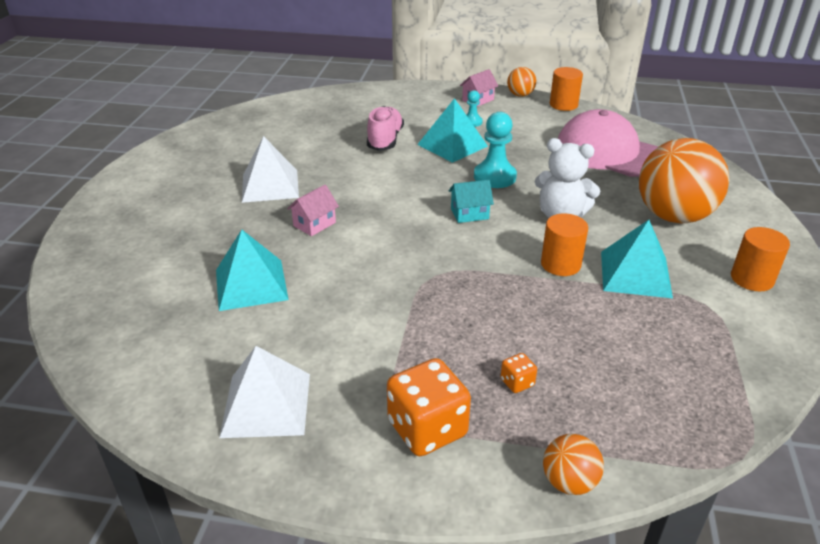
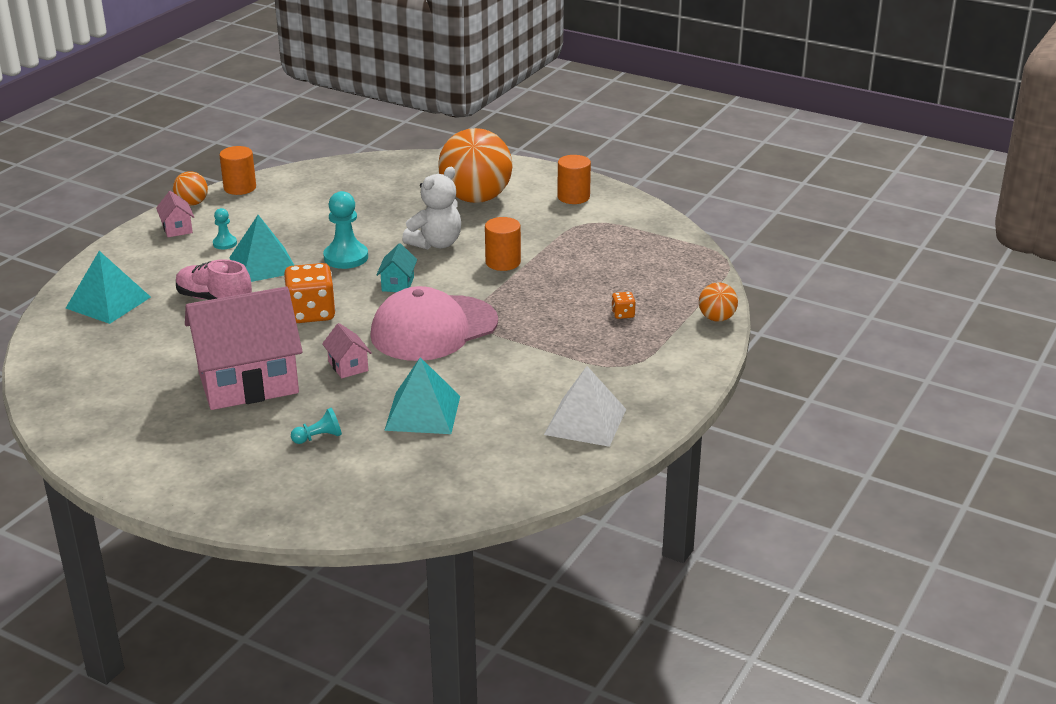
camera: 70 degrees left, 5 degrees down
(197, 239) = (319, 437): none -> turquoise pawn
(270, 185) = (248, 382): white pyramid -> pink house
(427, 428) = (647, 358): orange dice -> orange dice (311, 313)
(609, 153) = (355, 193): pink cap -> pink cap (434, 329)
(635, 274) = (536, 237): turquoise pyramid -> turquoise pyramid (108, 302)

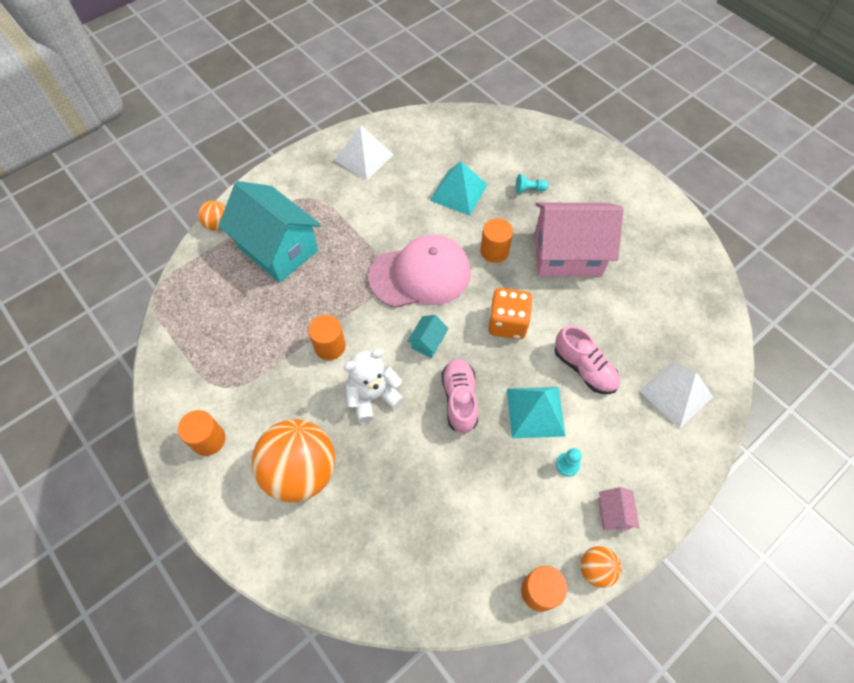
camera: 160 degrees left, 30 degrees up
(108, 302) = (676, 393): turquoise pyramid -> white pyramid
(346, 257) = (459, 399): turquoise pawn -> pink shoe
(348, 366) = (494, 251): pink house -> orange cylinder
(623, 314) = (278, 249): orange dice -> turquoise house

